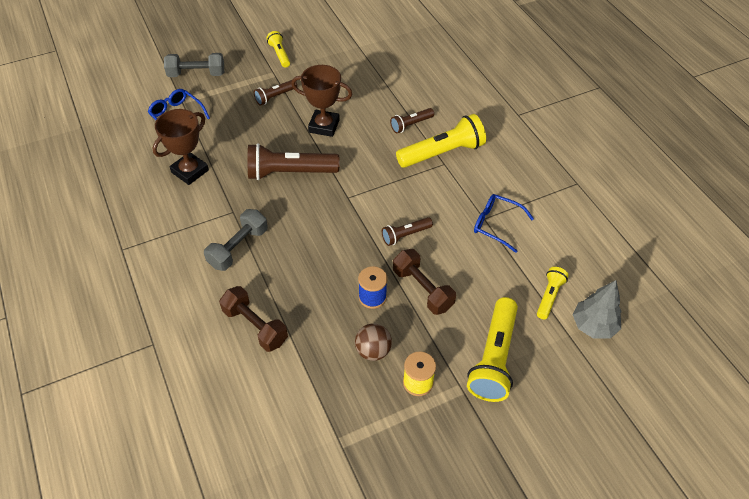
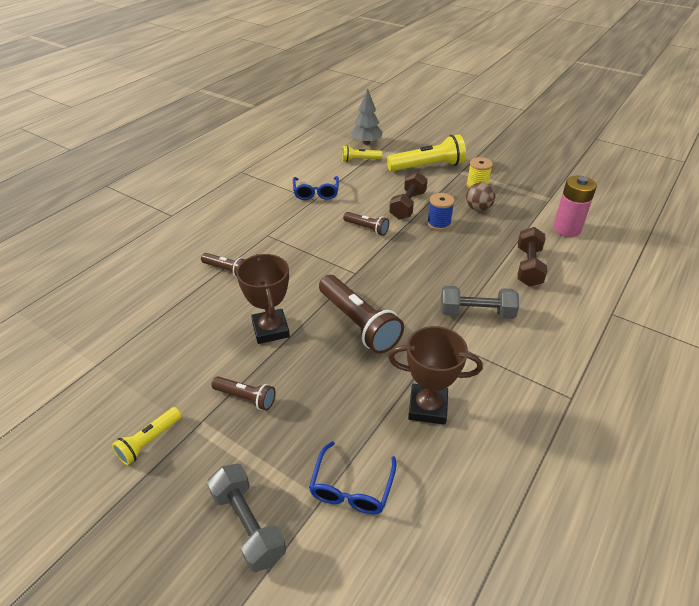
camera: 120 degrees left, 10 degrees down
(277, 410) = (566, 229): none -> pink battery
(442, 153) = (254, 240): yellow flashlight -> none

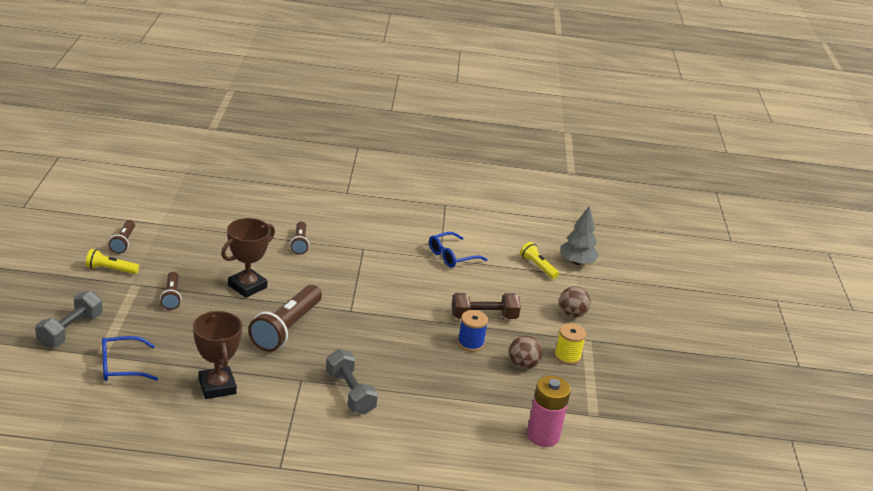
camera: 55 degrees right, 10 degrees down
(367, 228) = (422, 300): brown flashlight -> brown flashlight (123, 242)
(427, 166) = (571, 314): yellow flashlight -> brown ball
(528, 267) = (448, 416): brown dumbbell -> none

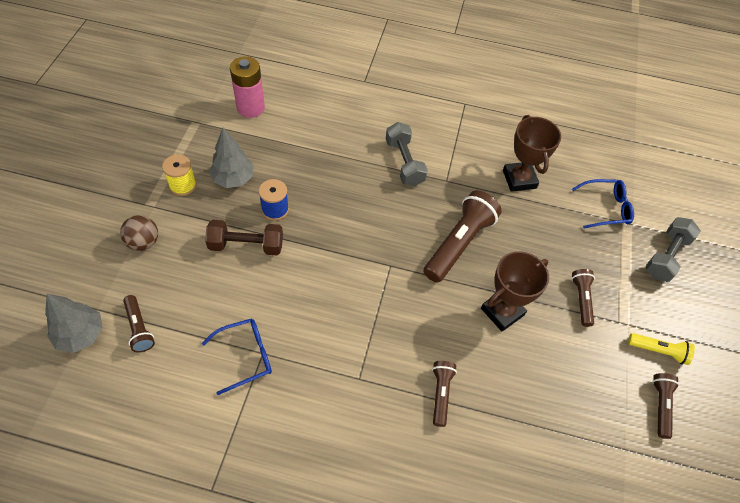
camera: 170 degrees left, 25 degrees up
(523, 365) = (233, 179): brown ball -> grey tree
(538, 267) = (139, 328): yellow flashlight -> brown flashlight

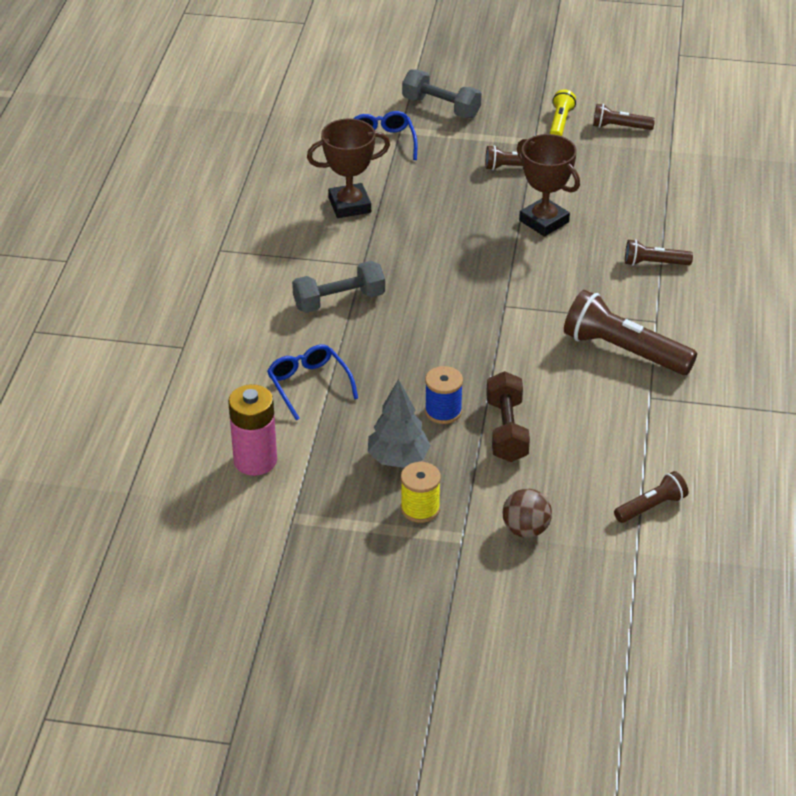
camera: 90 degrees left, 15 degrees down
(81, 334) = (676, 558): grey tree -> none
(245, 356) = (658, 410): blue glasses -> blue glasses (309, 385)
(459, 243) = (460, 253): brown flashlight -> brown flashlight (624, 351)

